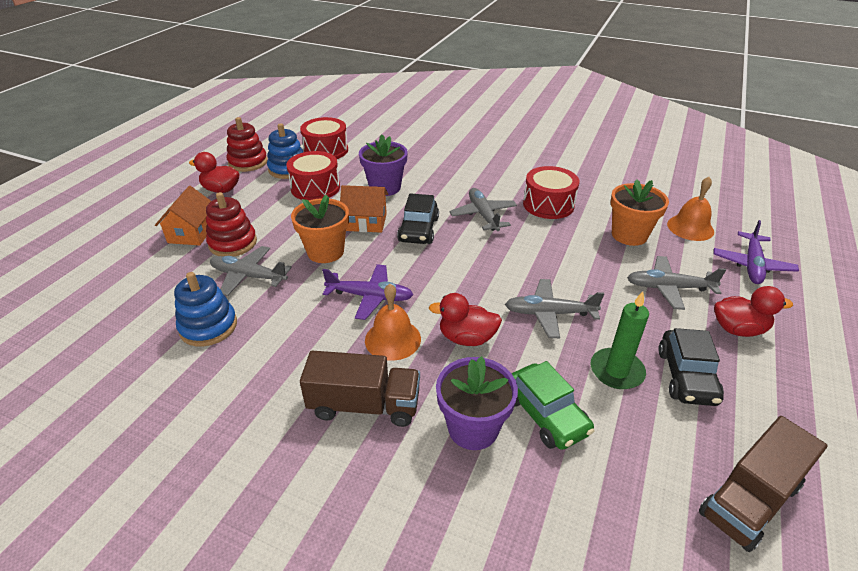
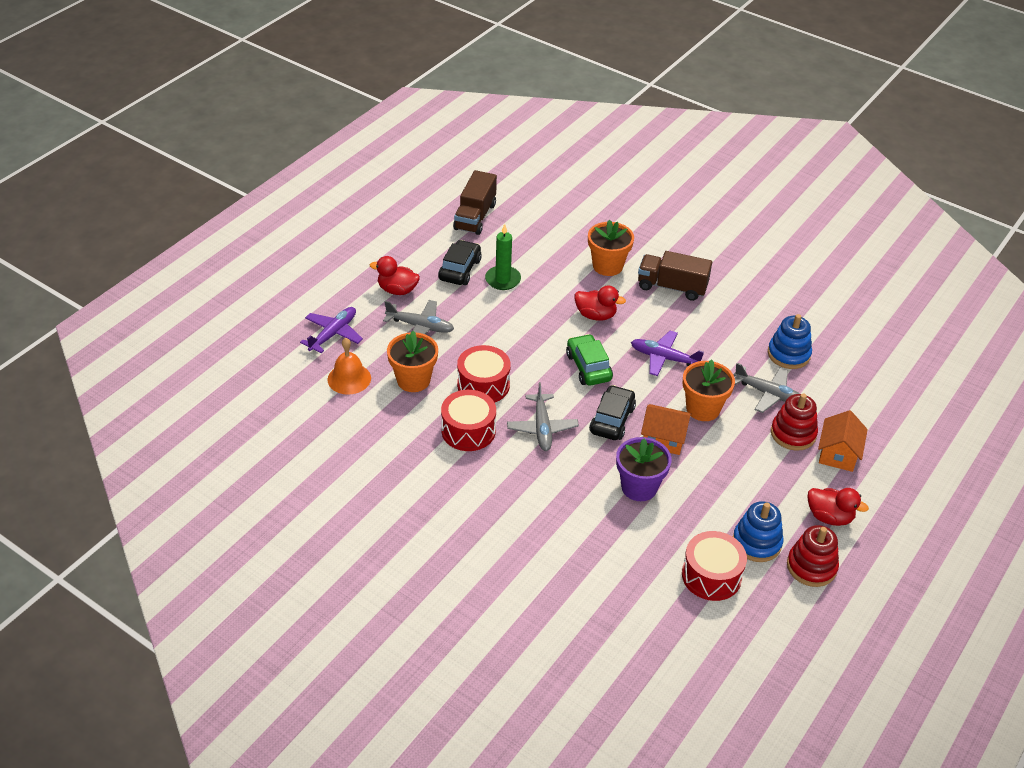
camera: 170 degrees left, 5 degrees up
(315, 188) = (719, 501): red drum -> red drum (483, 385)
(393, 339) = (649, 323): orange bell -> none
(473, 428) = (607, 266): purple flower pot -> orange flower pot
(545, 414) = (561, 265): green car -> green car (588, 367)
(550, 313) = (527, 322): grey plane -> none
(749, 499) = (475, 217): brown truck -> brown truck turned 135 degrees clockwise

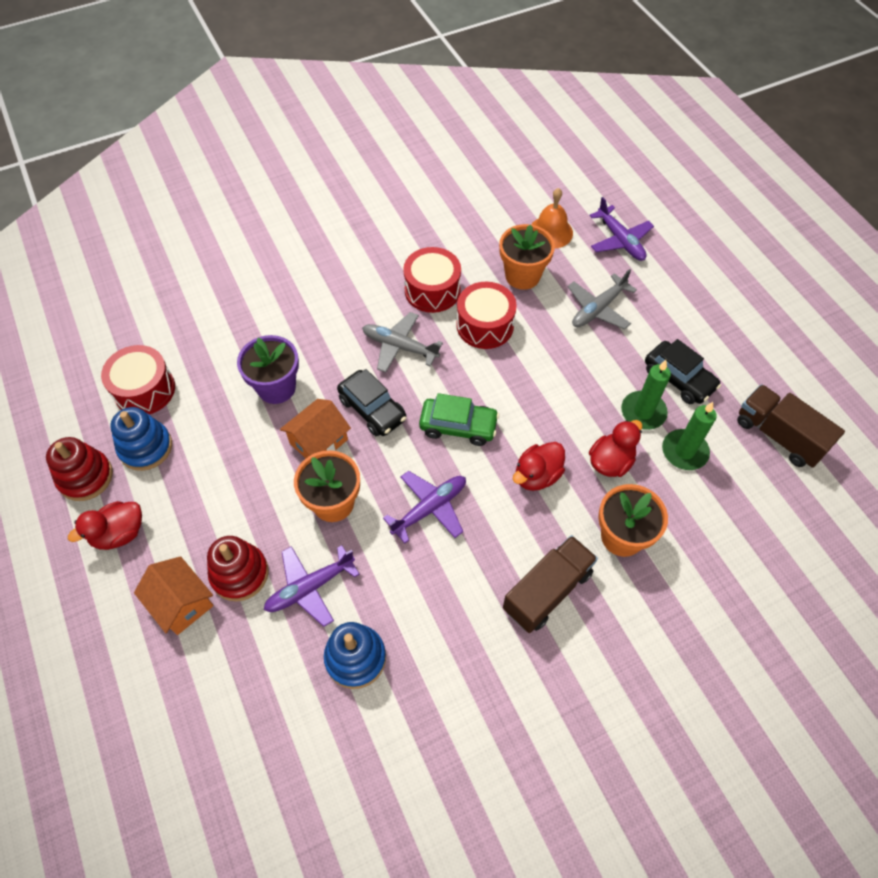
camera: 120 degrees right, 15 degrees up
(397, 290) = (666, 311): red duck -> red duck (610, 462)
(521, 254) = (684, 451): none -> green candle
(768, 394) = (310, 587): grey plane -> purple plane

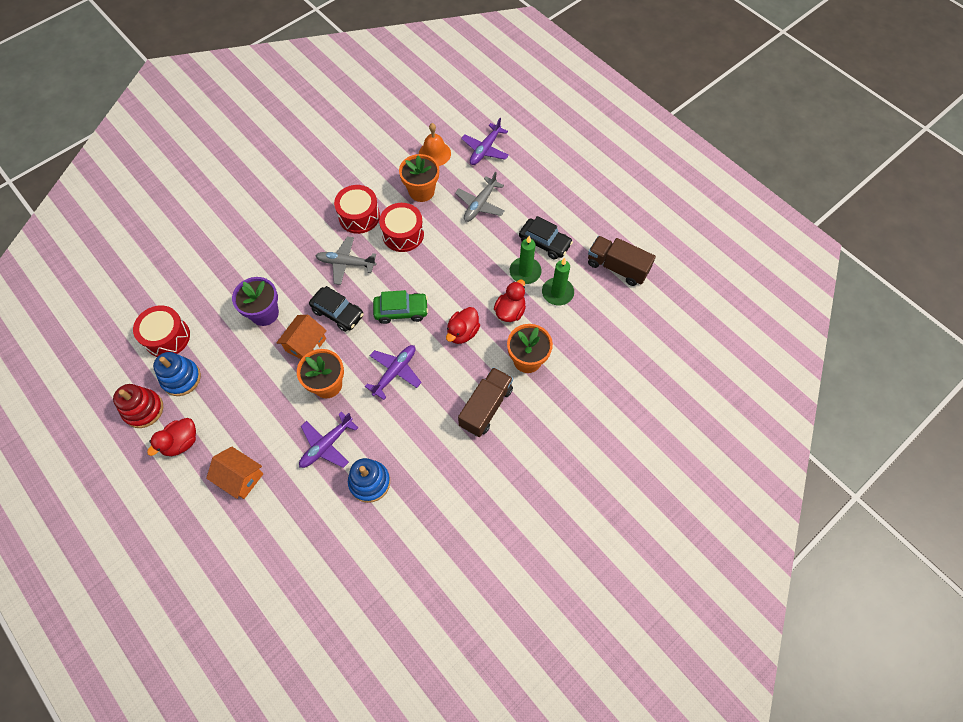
camera: 15 degrees left, 5 degrees up
(239, 574) = (275, 448): red stacking toy -> none
(620, 240) = (485, 149): purple plane -> purple plane turned 75 degrees clockwise

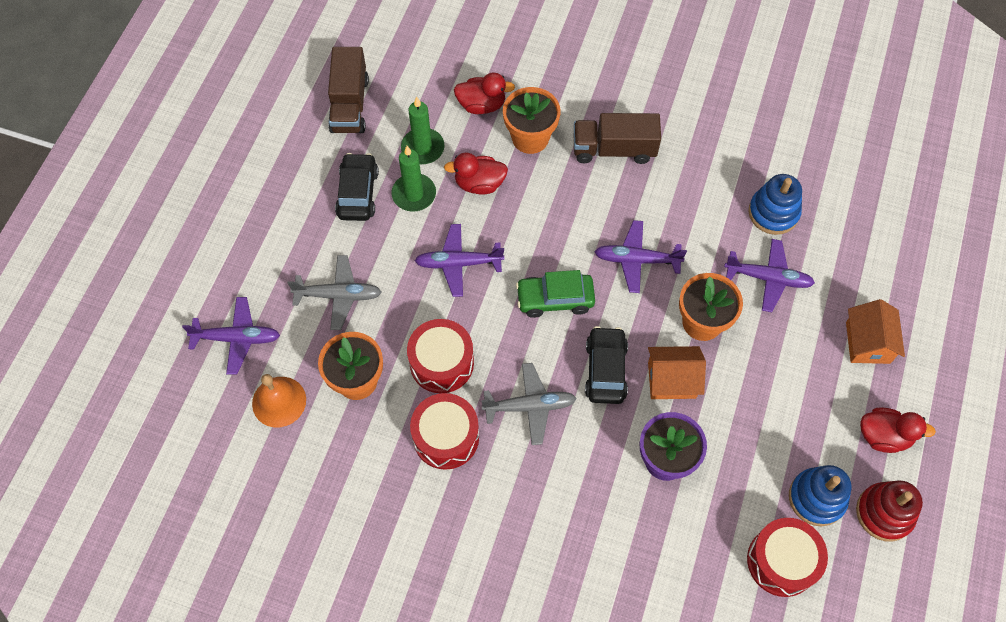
camera: 120 degrees left, 0 degrees up
(346, 263) = (529, 406): grey plane -> grey plane turned 75 degrees counterclockwise
(401, 311) = (555, 299): green car -> green car turned 60 degrees counterclockwise
(460, 272) = (459, 263): none -> purple plane
(462, 332) = (539, 218): red duck -> red duck (482, 105)

